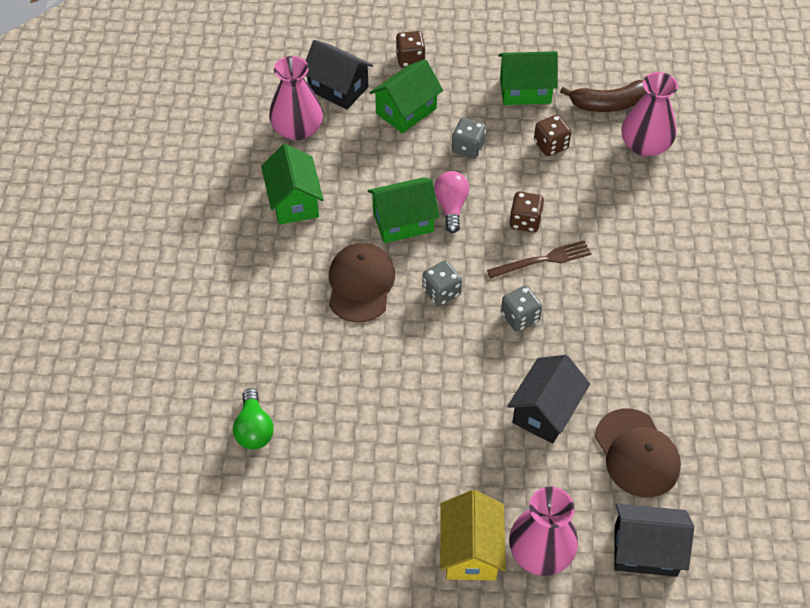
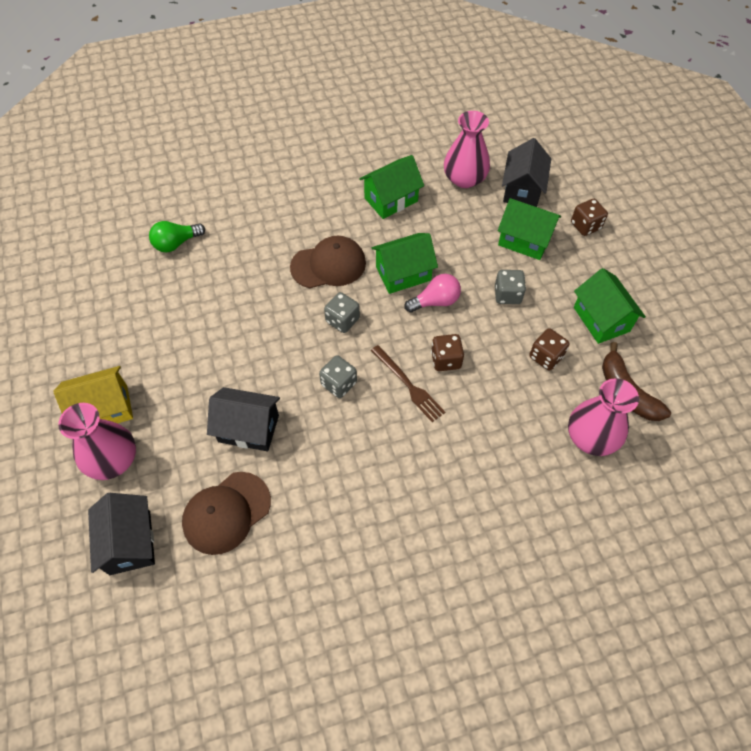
camera: 70 degrees right, 5 degrees up
(403, 222) = (403, 274): green house -> green house turned 75 degrees counterclockwise

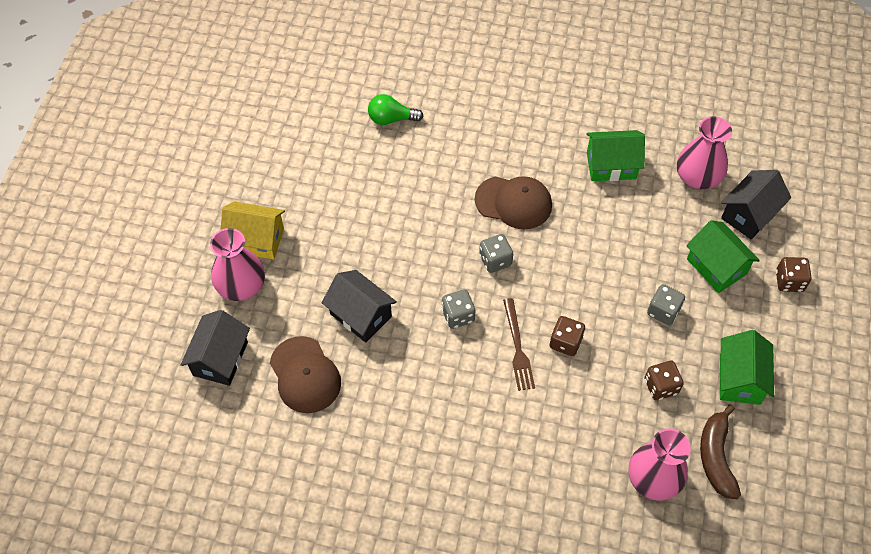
camera: 30 degrees right, 0 degrees up
(226, 512) = (305, 375): brown cap -> brown cap turned 105 degrees counterclockwise
(403, 274) = (577, 243): green house -> none
(435, 301) = (590, 284): pink light bulb -> none

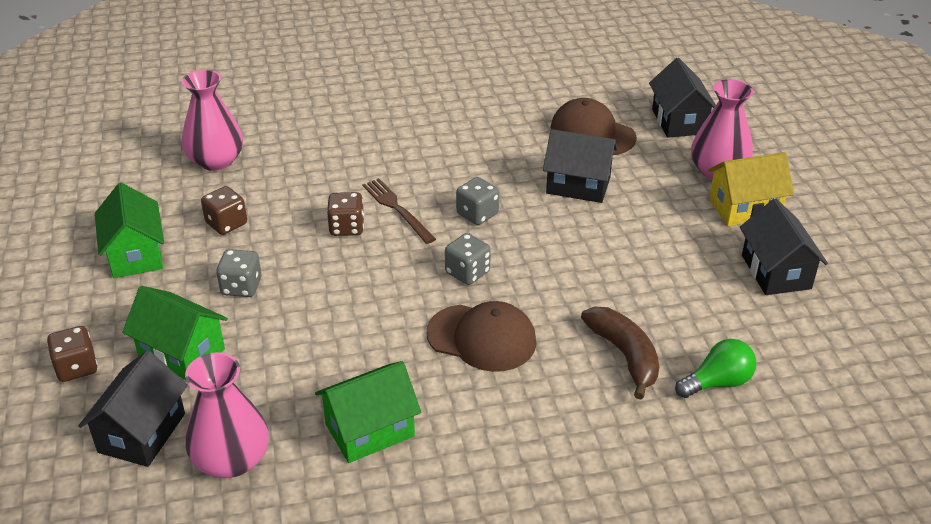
camera: 155 degrees right, 20 degrees down
(286, 178) = (776, 272): none -> black house
(513, 202) = (482, 338): brown cap -> brown cap turned 150 degrees counterclockwise
(716, 457) = (154, 190): brown banana -> brown banana (624, 355)

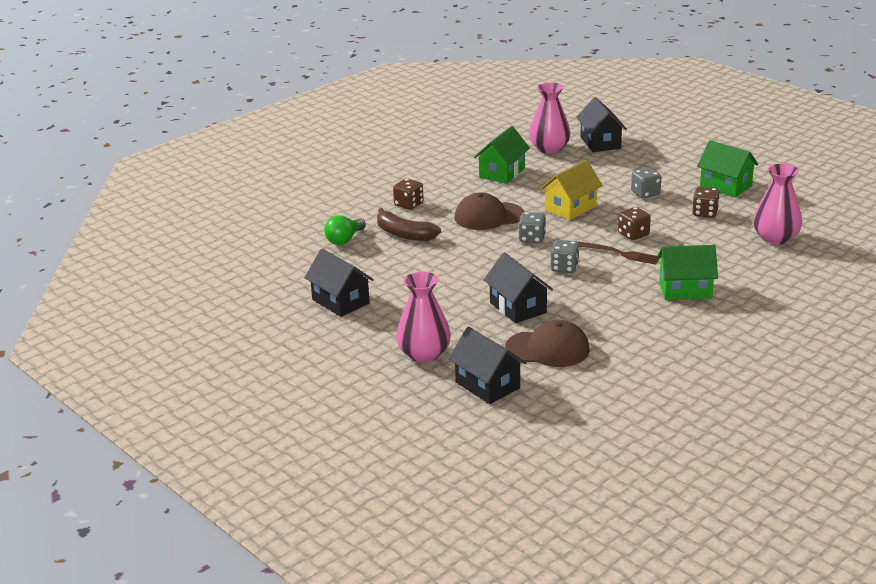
camera: 150 degrees right, 10 degrees down
(77, 367) = (667, 147): brown dice -> brown dice (408, 204)
(182, 353) = (629, 166): green house -> green house (685, 290)
(578, 185) = (518, 307): black house -> black house turned 75 degrees clockwise
(744, 208) = (386, 333): yellow house -> yellow house (570, 208)

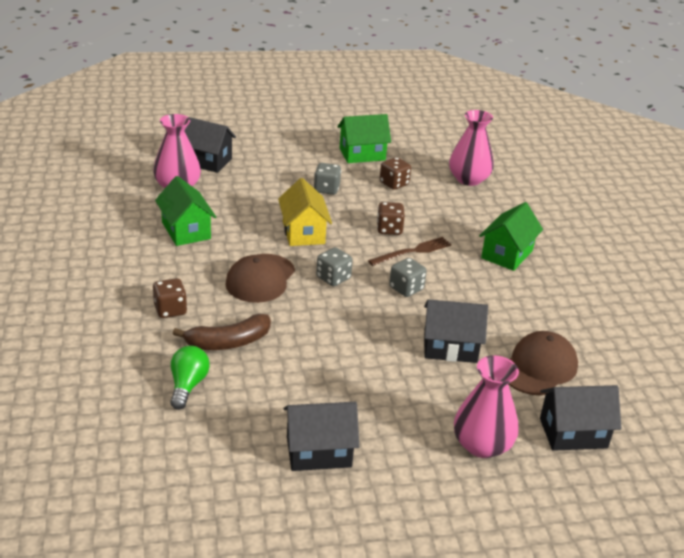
camera: 60 degrees left, 5 degrees up
(344, 240) = (187, 385): green light bulb -> green light bulb turned 150 degrees counterclockwise

